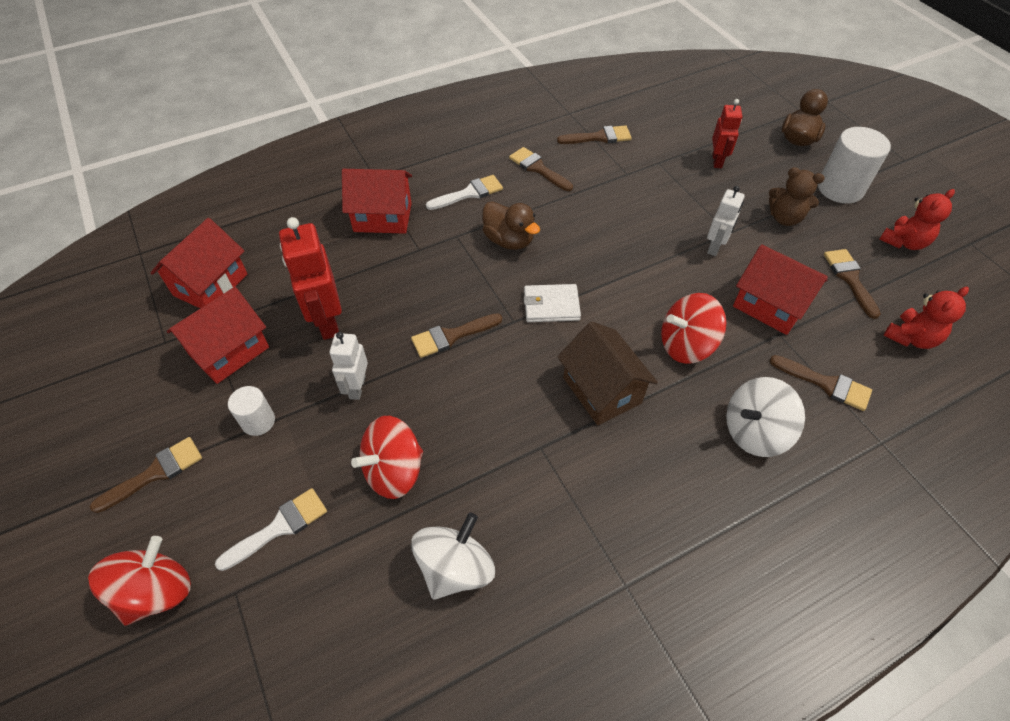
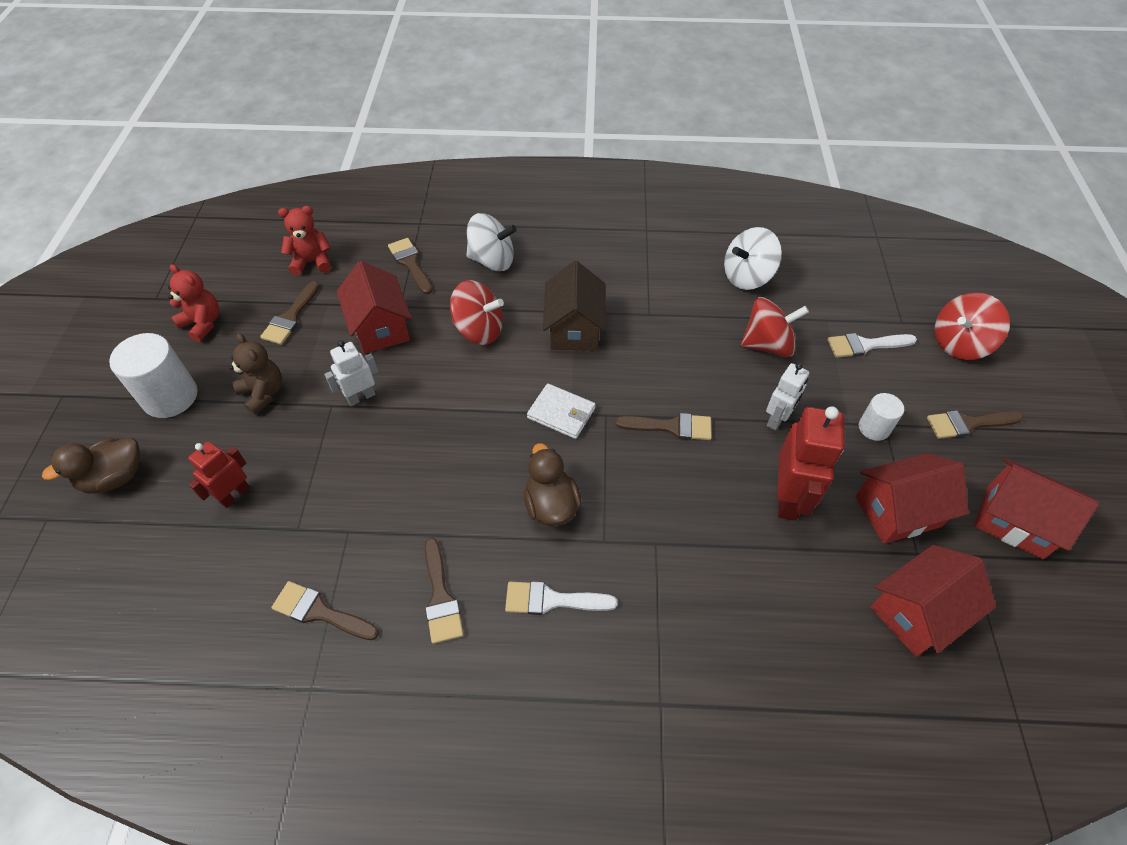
camera: 150 degrees left, 0 degrees up
(383, 217) = (678, 616): red house -> red house (1014, 521)
(904, 242) = (203, 323): red teddy bear -> red teddy bear turned 45 degrees clockwise

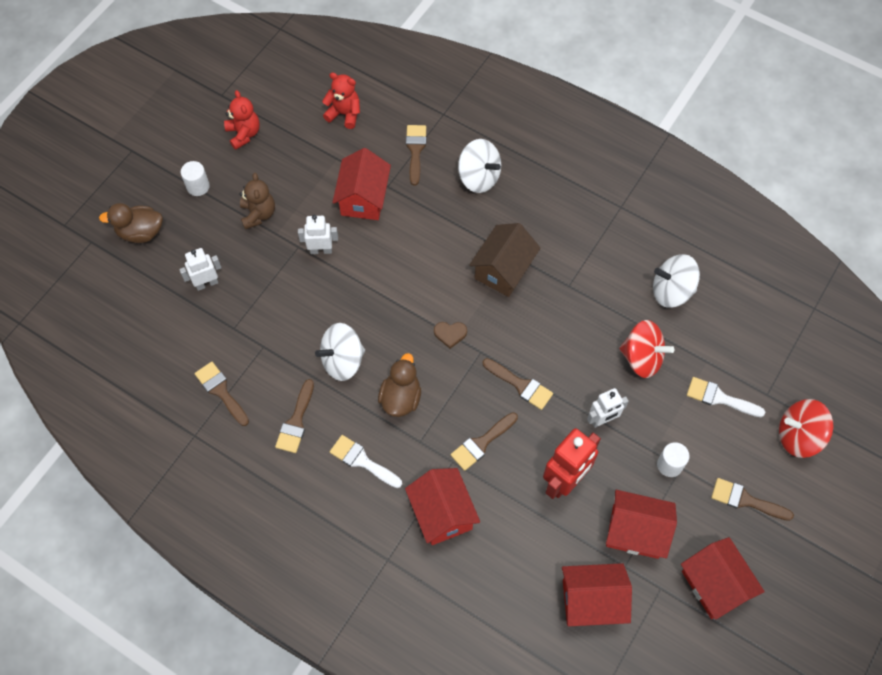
camera: 30 degrees right, 10 degrees up
(170, 397) = (198, 186): white cylinder -> white cylinder, size x0.56
(235, 495) = (207, 283): red robot -> white robot
(290, 317) = (305, 158): brown brush -> brown brush (481, 443)
(457, 499) = (342, 361): none -> white spinning top
(479, 330) = (432, 236): red spinning top -> none
(561, 413) = (450, 334): white wallet -> brown heart
(686, 609) = (442, 513): none -> red house

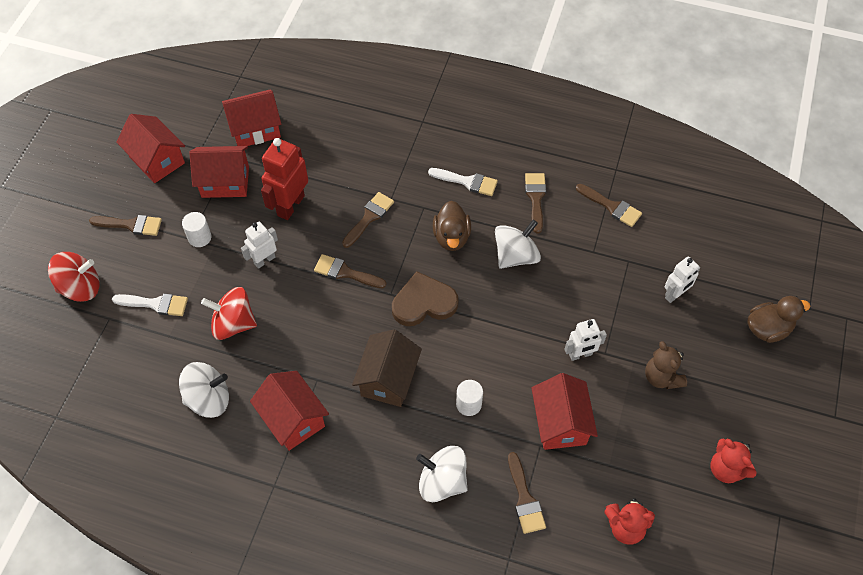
camera: 165 degrees right, 5 degrees down
(198, 186) = (740, 392): white cylinder -> white cylinder (468, 404)
(442, 513) = (388, 160): red house -> red house (293, 419)
(450, 334) = (424, 303): brown heart -> brown heart, size x2.02

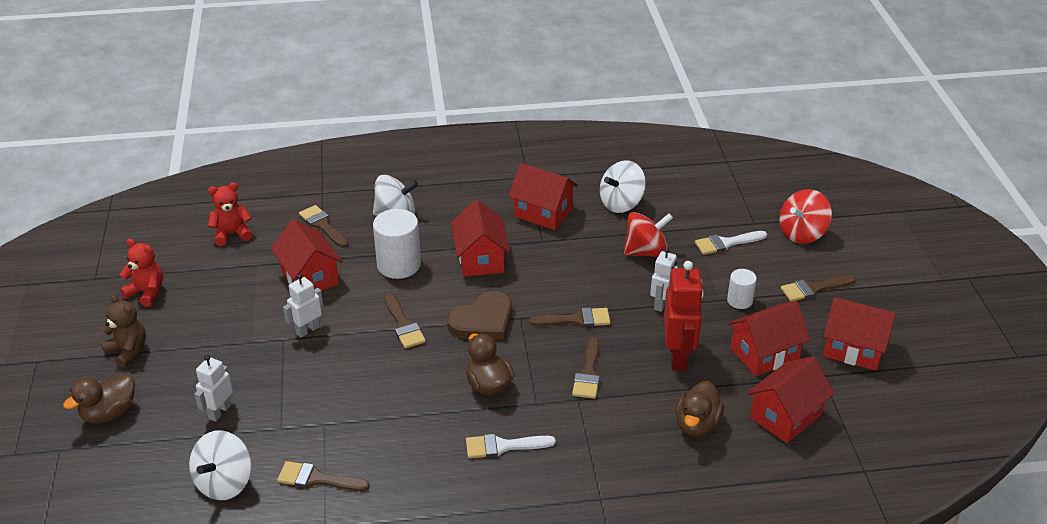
camera: 155 degrees right, 20 degrees down
(321, 146) = (697, 424): none -> brown duck
(388, 379) = (480, 259): brown house -> red house
(468, 404) = (399, 265): white cylinder -> white cylinder, size x1.78
(516, 256) = (409, 391): white spinning top -> white spinning top (224, 483)
(535, 198) = (413, 456): brown brush -> brown brush (403, 325)
(661, 377) = (220, 338): brown teddy bear -> brown teddy bear (128, 351)

